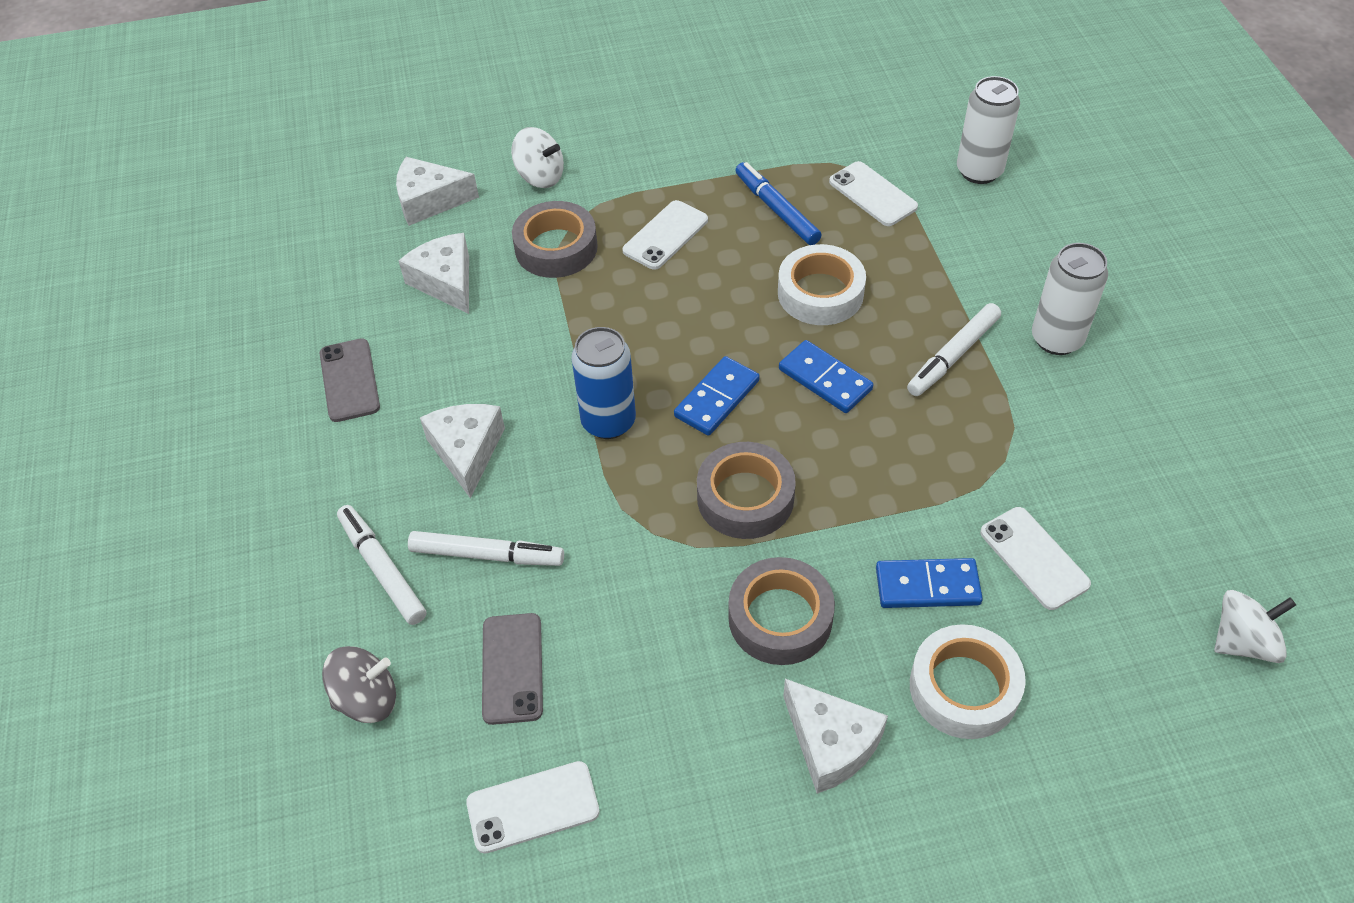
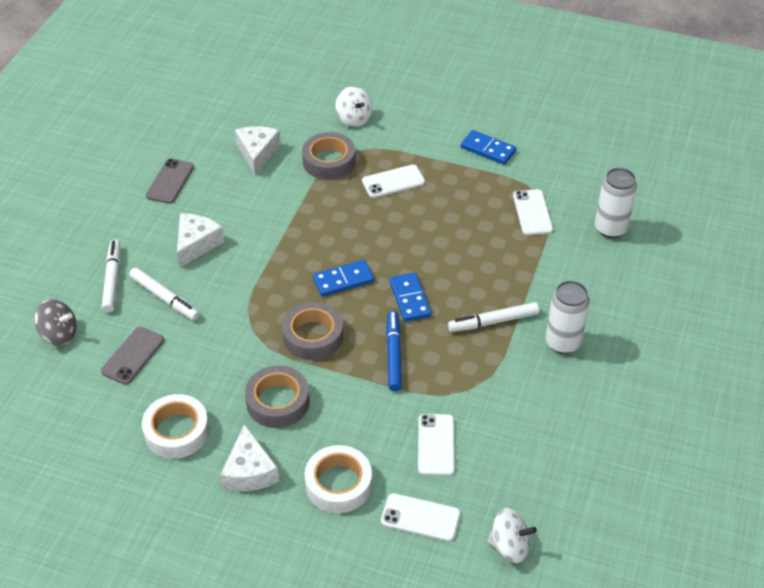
camera: 30 degrees right, 5 degrees down
(429, 201) = (285, 106): white cheese -> none
(533, 807) = (91, 420): white phone -> white phone (420, 517)
(608, 422) = (277, 264): blue can -> none
(776, 210) = (468, 196): blue marker -> blue marker (393, 354)
(820, 293) = (450, 253): white tape -> white tape (176, 431)
(927, 586) = (366, 427): blue domino -> blue domino (488, 149)

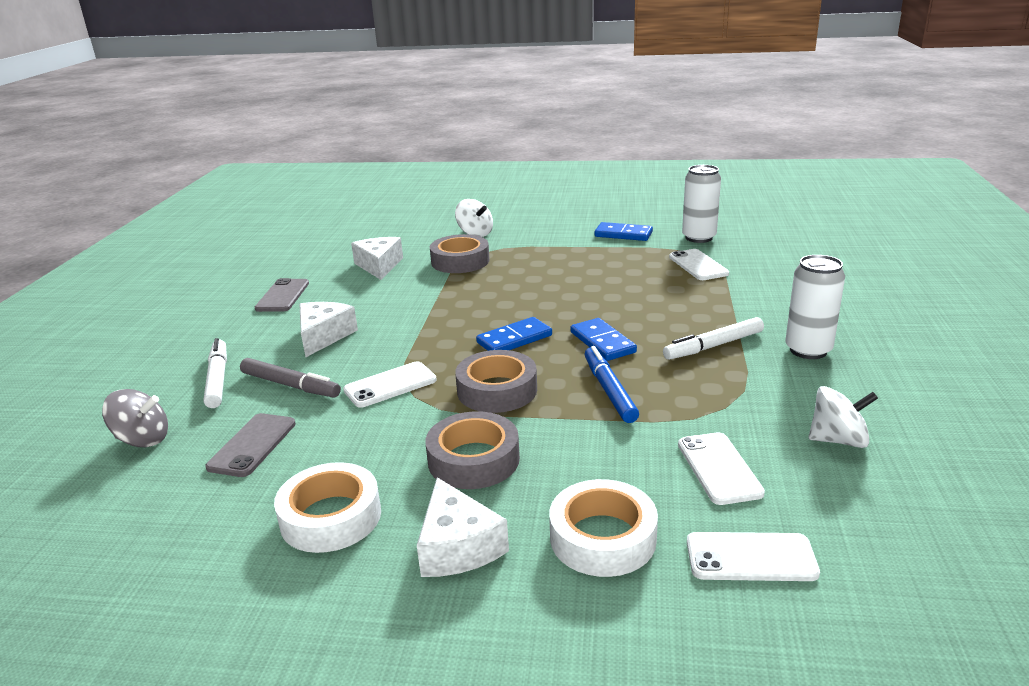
camera: 10 degrees left, 20 degrees down
(165, 298) = (290, 385): white marker -> grey marker
(393, 182) = (536, 265): white phone -> white phone (390, 385)
(509, 546) = (911, 569): white spinning top -> white spinning top (838, 440)
(610, 228) = (787, 264): white can -> white can (699, 238)

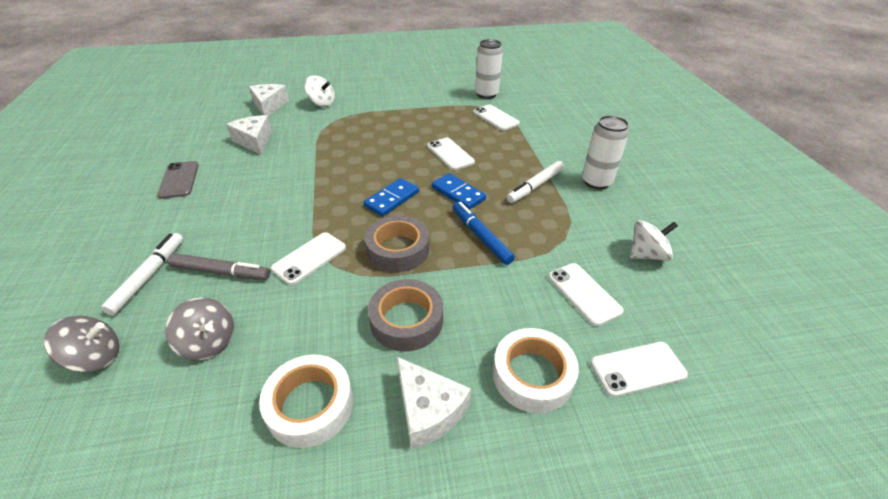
camera: 20 degrees left, 15 degrees up
(218, 379) = (149, 276): white marker -> white marker turned 45 degrees clockwise
(252, 445) = (209, 342): grey phone -> grey spinning top
(323, 336) = (232, 217): white cheese -> white cheese (269, 105)
(460, 261) = (320, 130): grey tape -> none
(613, 300) = (450, 154): none -> white phone
(623, 234) = (433, 95): blue domino -> none

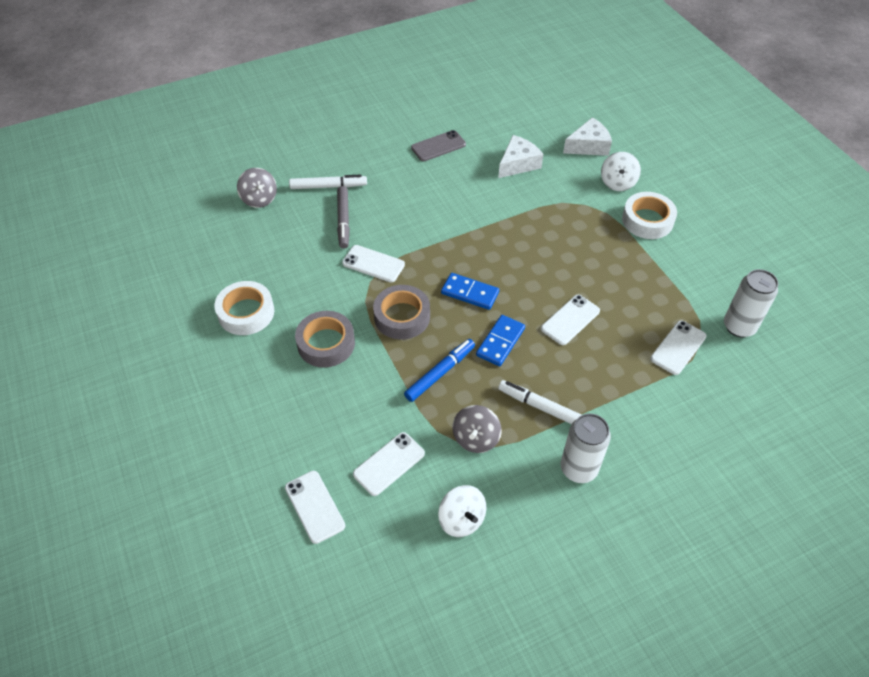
camera: 75 degrees right, 10 degrees up
(209, 342) = (281, 244): grey spinning top -> grey spinning top (476, 438)
(428, 410) = (253, 375): white cheese -> none
(532, 375) = (293, 433): white tape -> white tape (647, 220)

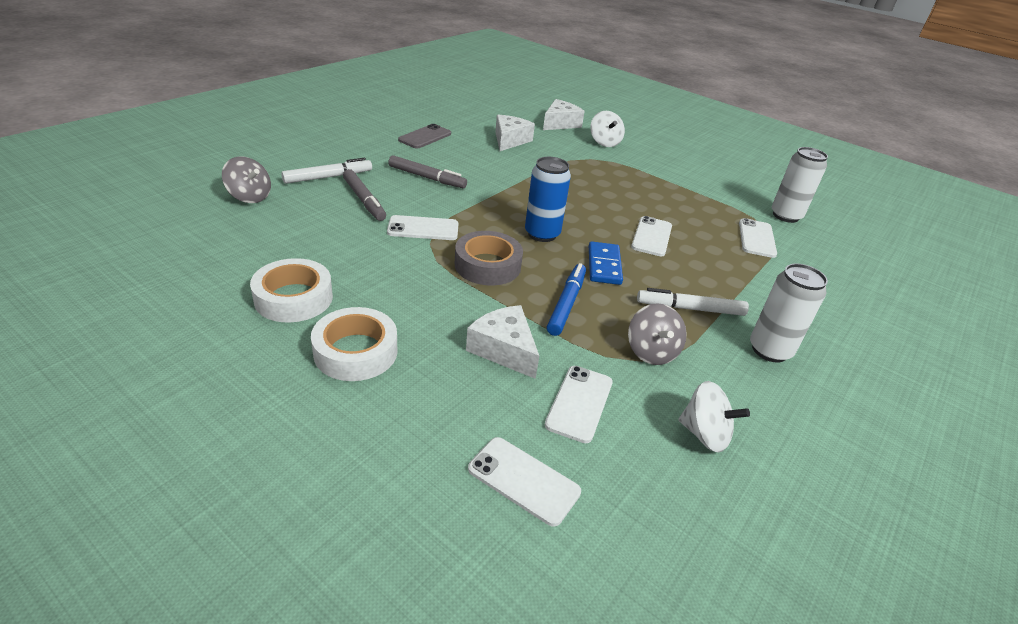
camera: 30 degrees left, 15 degrees down
(326, 343) = (417, 306): grey tape -> none
(365, 401) = (504, 349): none -> white cheese
(410, 202) = (427, 178): none -> grey marker
(470, 293) = (542, 234): blue domino -> blue can
(647, 220) = (650, 162): white tape -> white tape (356, 352)

